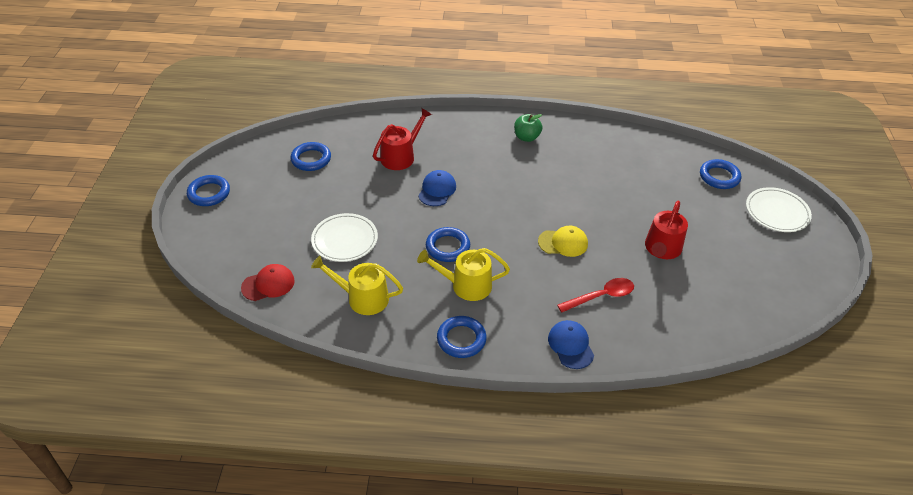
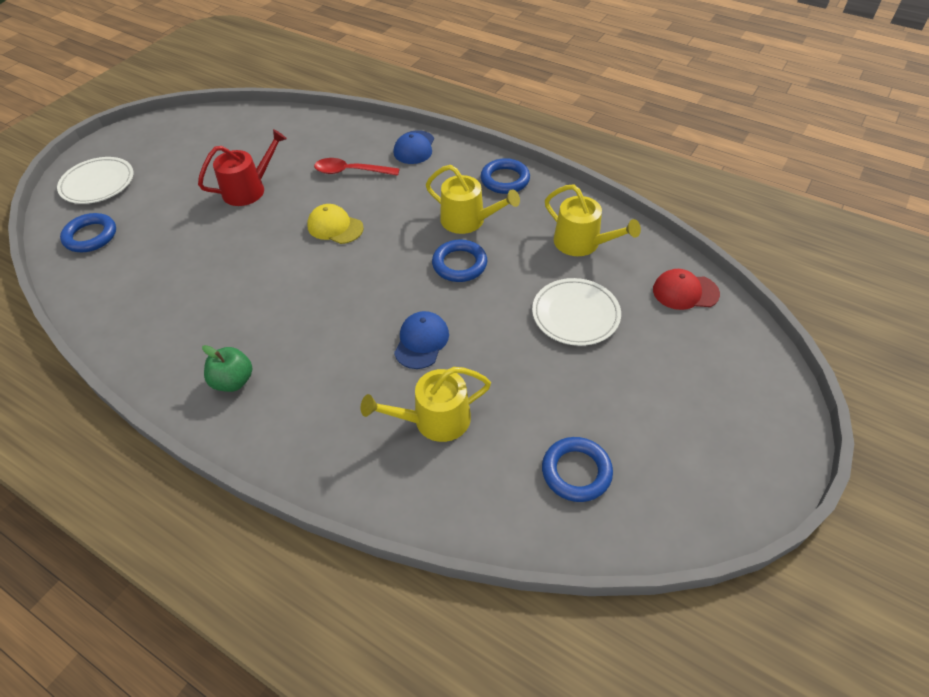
camera: 150 degrees left, 5 degrees up
(209, 193) = (757, 464): blue ring -> none
(401, 156) = (434, 420): red watering can -> yellow watering can
(437, 190) = (421, 341): blue cap -> blue cap turned 150 degrees clockwise

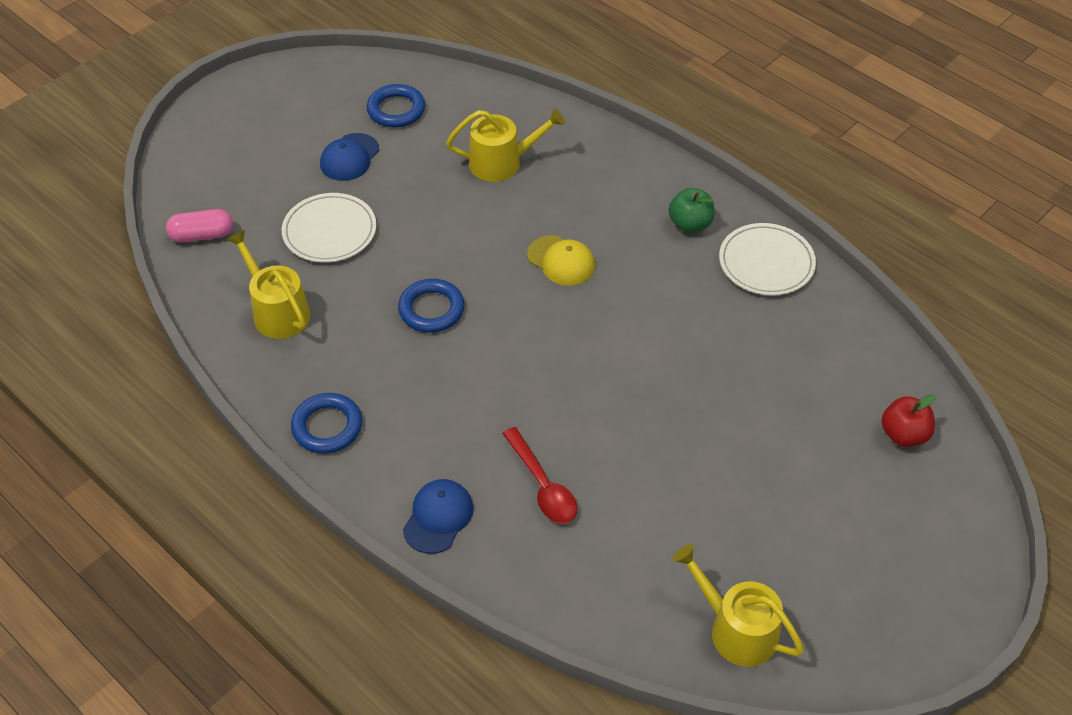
camera: 170 degrees left, 0 degrees up
(91, 236) = (903, 434): blue ring -> red apple
(98, 183) = (929, 536): white plate -> white plate (766, 263)
(249, 189) = (694, 479): red watering can -> none
(335, 227) = (574, 390): yellow cap -> yellow cap (561, 261)
(351, 172) = (542, 485): red spoon -> red spoon turned 45 degrees clockwise
(421, 341) = (497, 231): blue cap -> blue cap (349, 157)
(468, 220) = (401, 368): yellow watering can -> yellow watering can (736, 629)
(685, 292) = (202, 235): red cap -> pink capsule

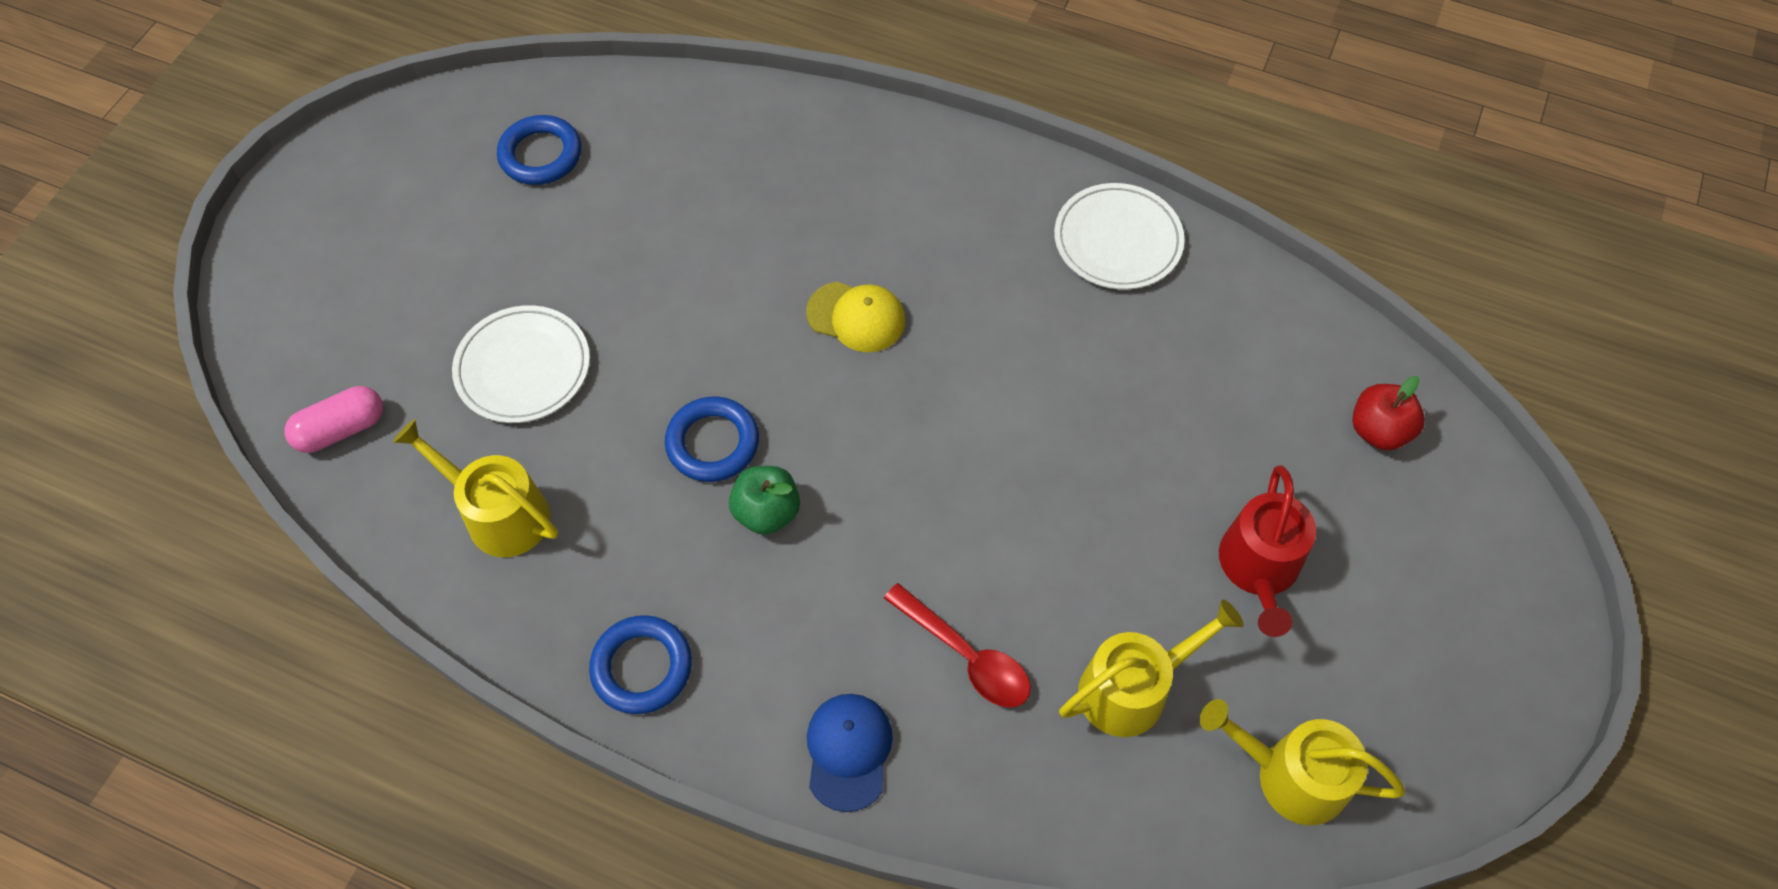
camera: 20 degrees left, 10 degrees up
(349, 157) = (505, 246): blue cap -> none
(502, 162) = (718, 194): yellow watering can -> yellow watering can (1132, 688)
(690, 224) = (1000, 213): green apple -> green apple (767, 512)
(774, 495) = (1259, 568): none -> red watering can

